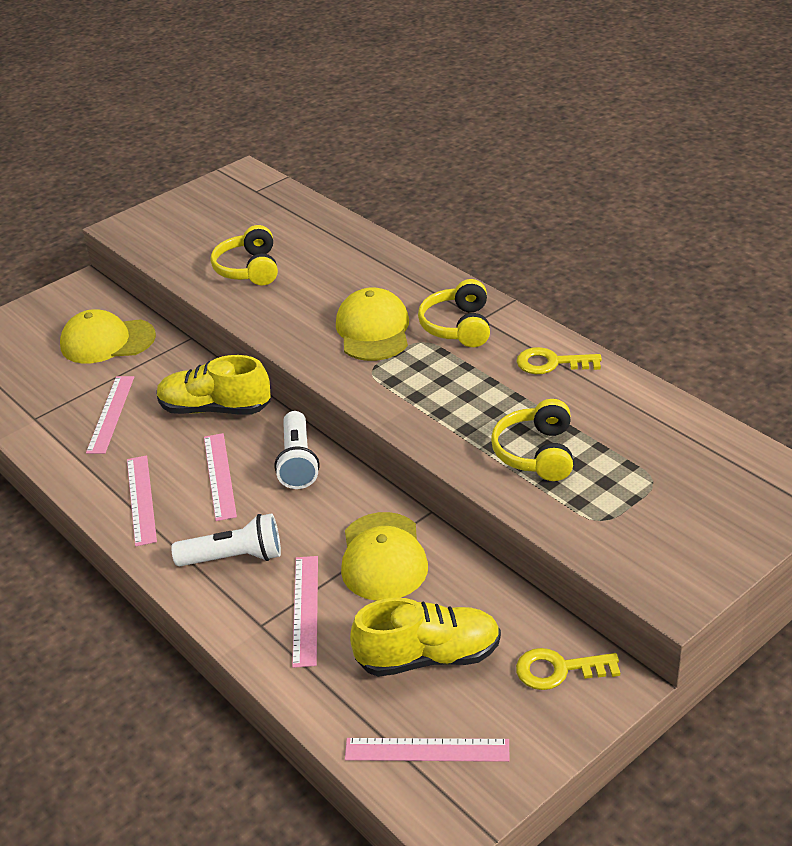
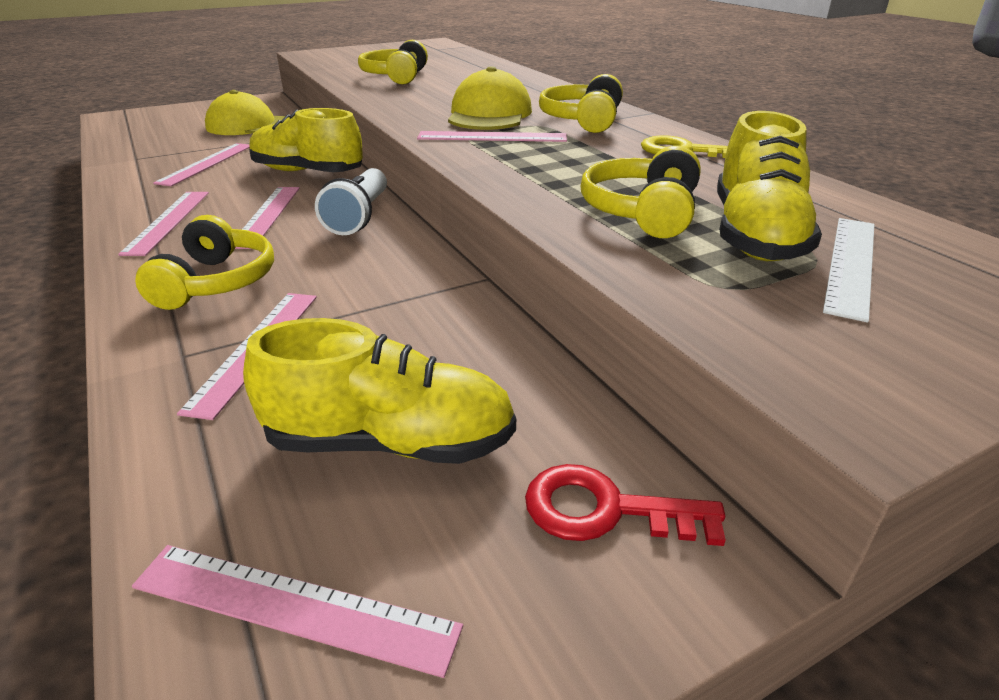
camera: 10 degrees right, 5 degrees down
(234, 557) = (216, 282): white flashlight -> yellow headphones
(383, 557) = (399, 311): yellow cap -> none
(391, 369) = (492, 137): none -> pink ruler
(559, 670) = (606, 510): yellow key -> red key
(613, 464) = (755, 235): none -> yellow shoe
(673, 483) = (851, 264): none -> white ruler

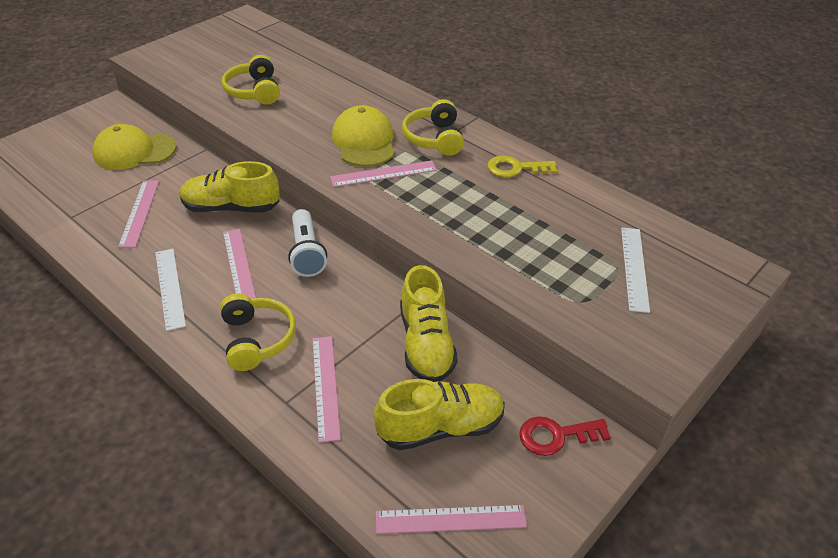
camera: 20 degrees left, 10 degrees up
(168, 221) = (170, 288): pink ruler -> white ruler
(642, 212) = (516, 244): yellow headphones -> none
(755, 235) = (582, 252): yellow shoe -> yellow shoe (426, 344)

